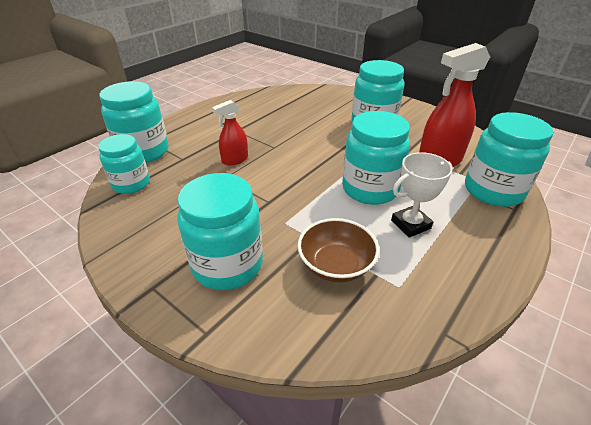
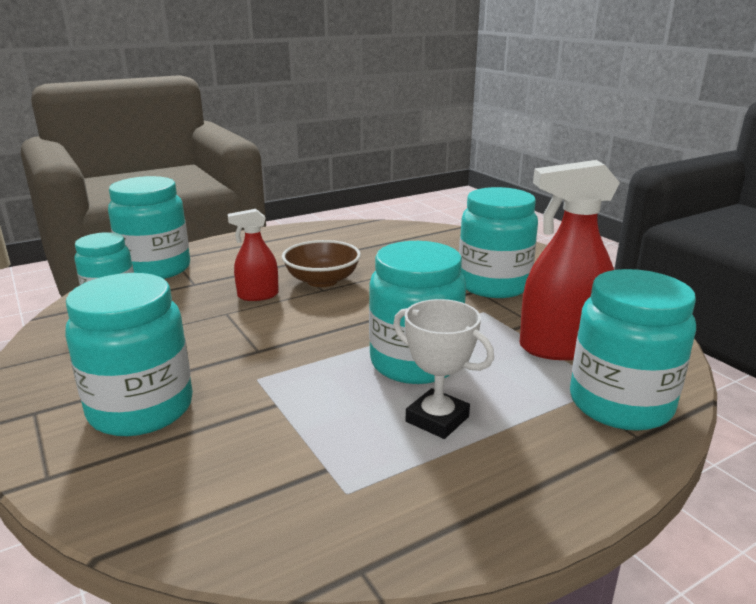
camera: 20 degrees right, 15 degrees down
(336, 265) = (280, 443): brown bowl -> brown bowl (322, 280)
(410, 224) = (437, 419): white trophy -> white trophy turned 45 degrees clockwise

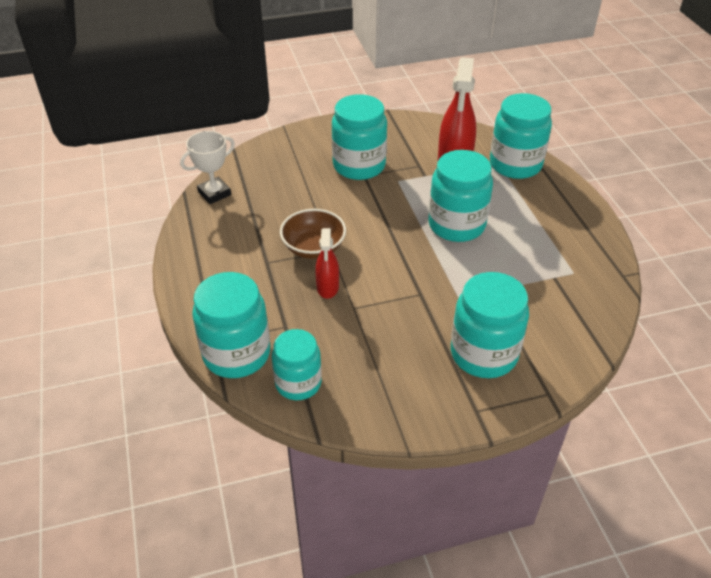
camera: 75 degrees left, 20 degrees up
(437, 419) = (517, 229): white trophy -> white trophy (214, 193)

